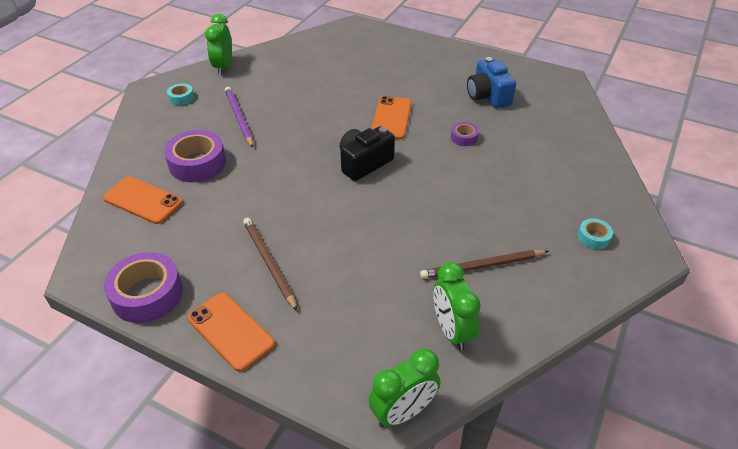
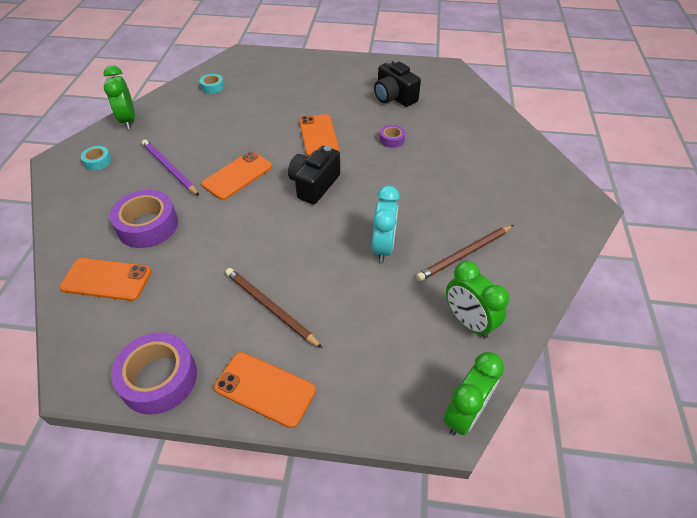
camera: 20 degrees left, 5 degrees up
(296, 138) = (237, 175): none -> orange phone
(402, 238) = (383, 247): none -> turquoise clock
(488, 96) = (394, 97): blue camera -> black camera
(593, 237) = (540, 203): turquoise tape -> turquoise tape (212, 87)

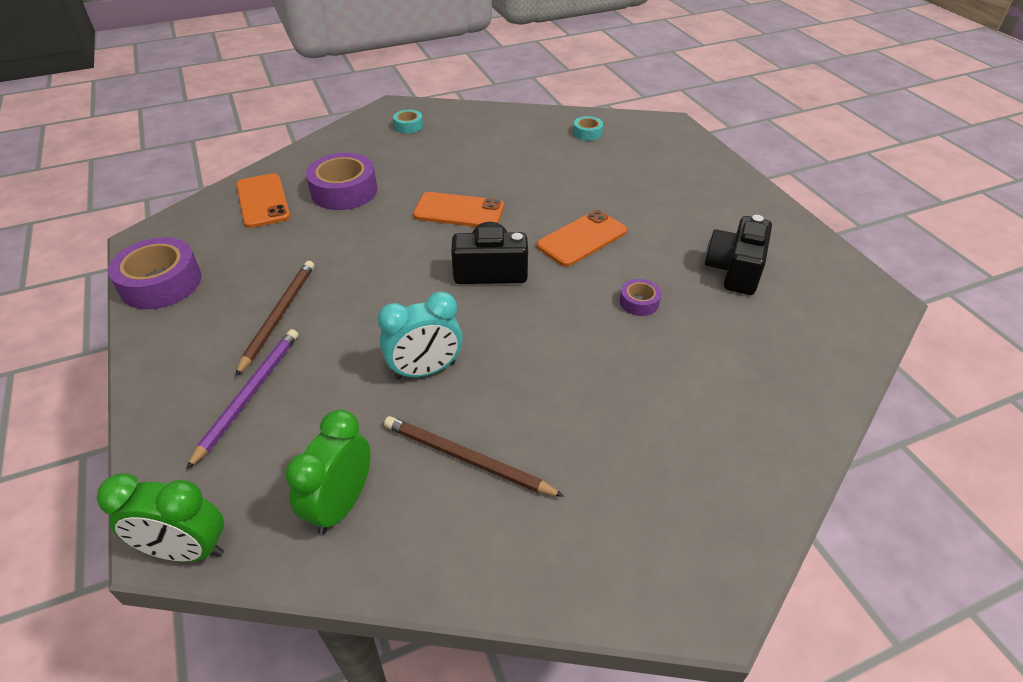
camera: 60 degrees right, 5 degrees down
(128, 120) = (481, 113): green clock -> none
(169, 168) = (432, 166): purple pencil -> purple pencil (249, 395)
(265, 389) = (170, 357): orange phone -> none

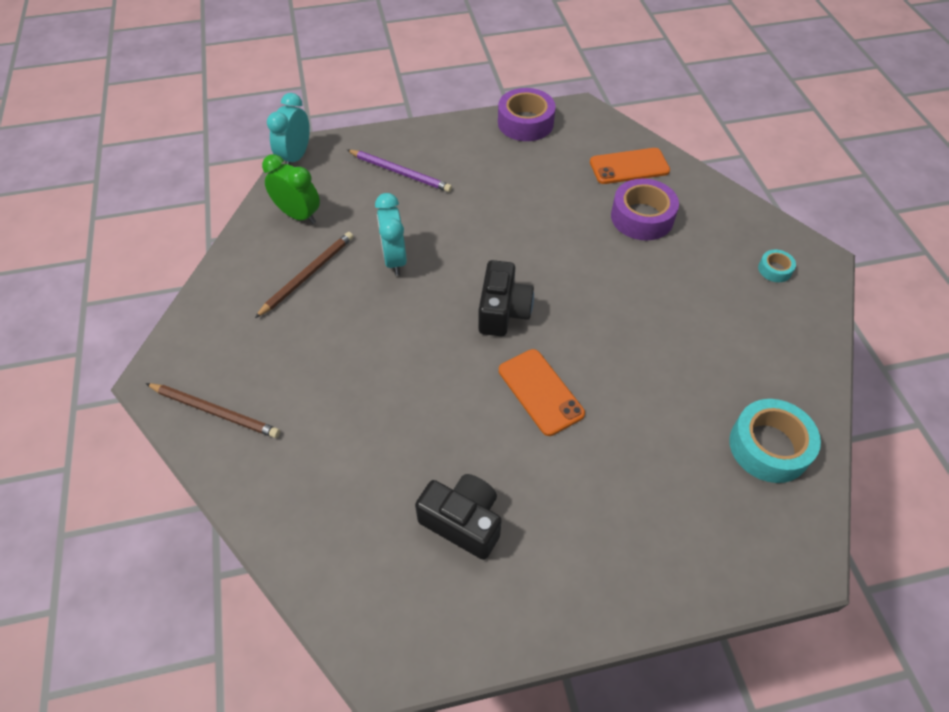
camera: 100 degrees right, 10 degrees up
(187, 550) = (296, 157): green clock -> turquoise clock
(279, 316) = (474, 182): brown pencil -> brown pencil (215, 411)
(459, 211) = (600, 298): orange phone -> none
(587, 133) = (769, 447): turquoise tape -> turquoise tape, size x2.02
(639, 302) = (434, 417): purple tape -> none

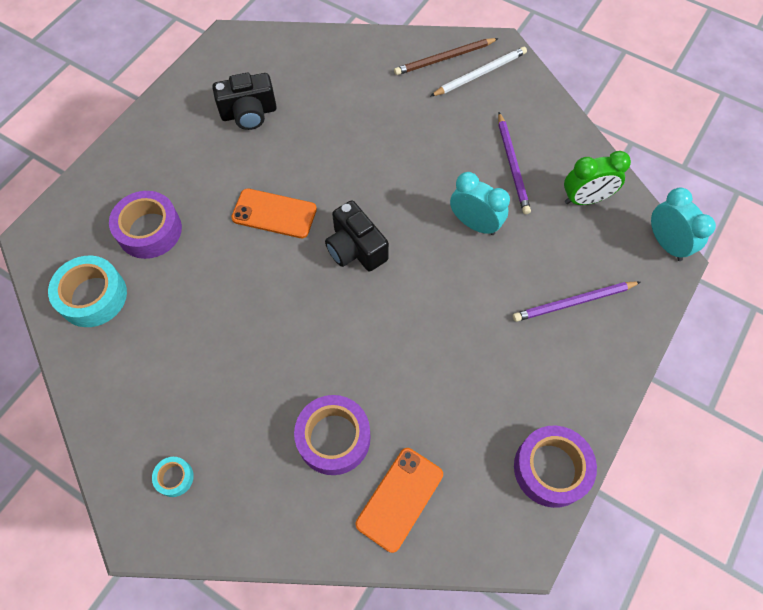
camera: 135 degrees right, 10 degrees up
(211, 368) = (480, 73): none -> white pencil
(308, 275) = (512, 165): brown pencil -> purple pencil
(672, 470) = (149, 230): none -> purple tape

